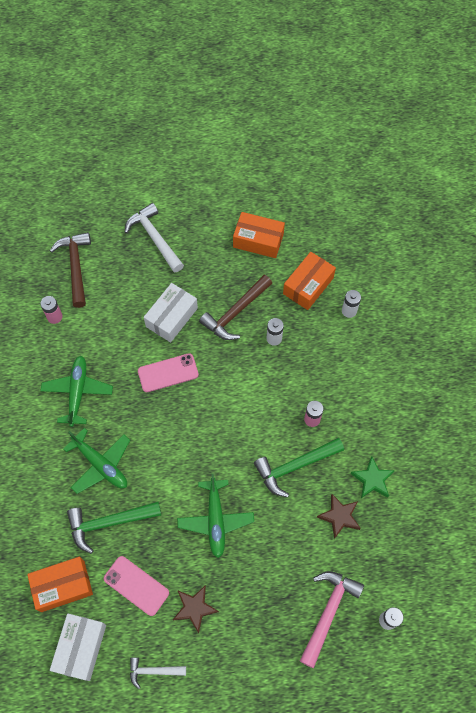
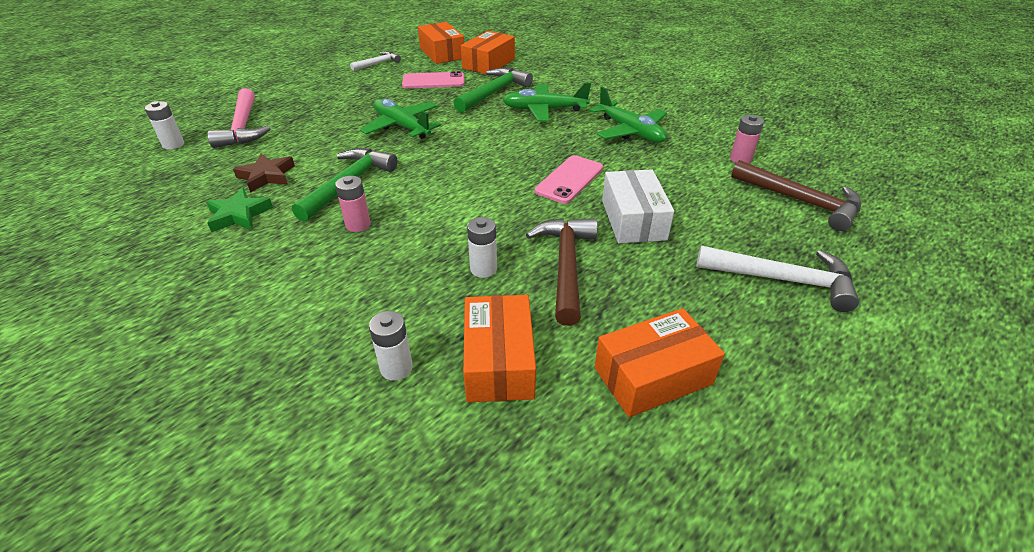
camera: 140 degrees right, 25 degrees down
(81, 648) = (442, 53): white box -> orange box
(194, 608) = (373, 89): brown star -> none

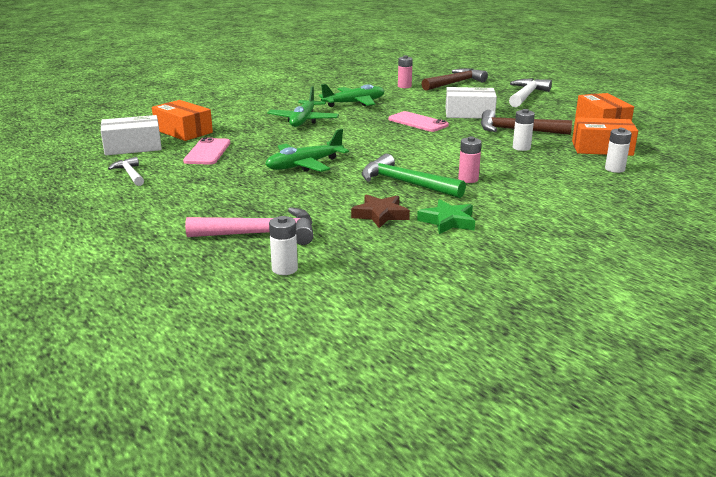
camera: 80 degrees left, 15 degrees down
(442, 53) = (133, 147): orange box -> white box
(494, 92) = (255, 133): green hammer -> none

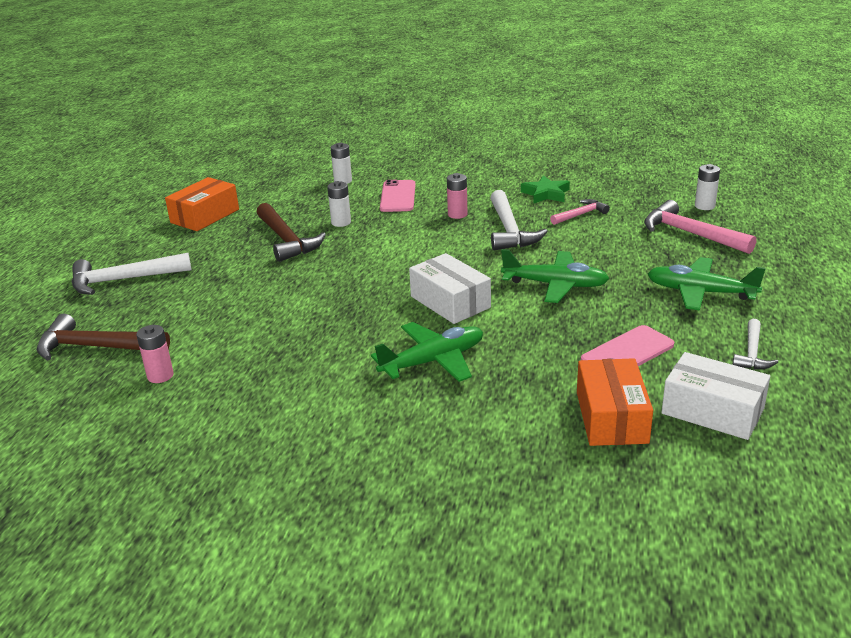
camera: 130 degrees left, 5 degrees up
(354, 103) = (304, 368): green plane -> green plane (700, 292)
(380, 215) = (580, 214): brown star -> pink hammer
(405, 183) = (509, 230): green hammer -> white hammer
(418, 122) = (331, 293): pink phone -> pink phone (398, 196)
(469, 113) = (253, 281): white box -> white box (450, 302)
(602, 148) = (292, 197): orange box -> none

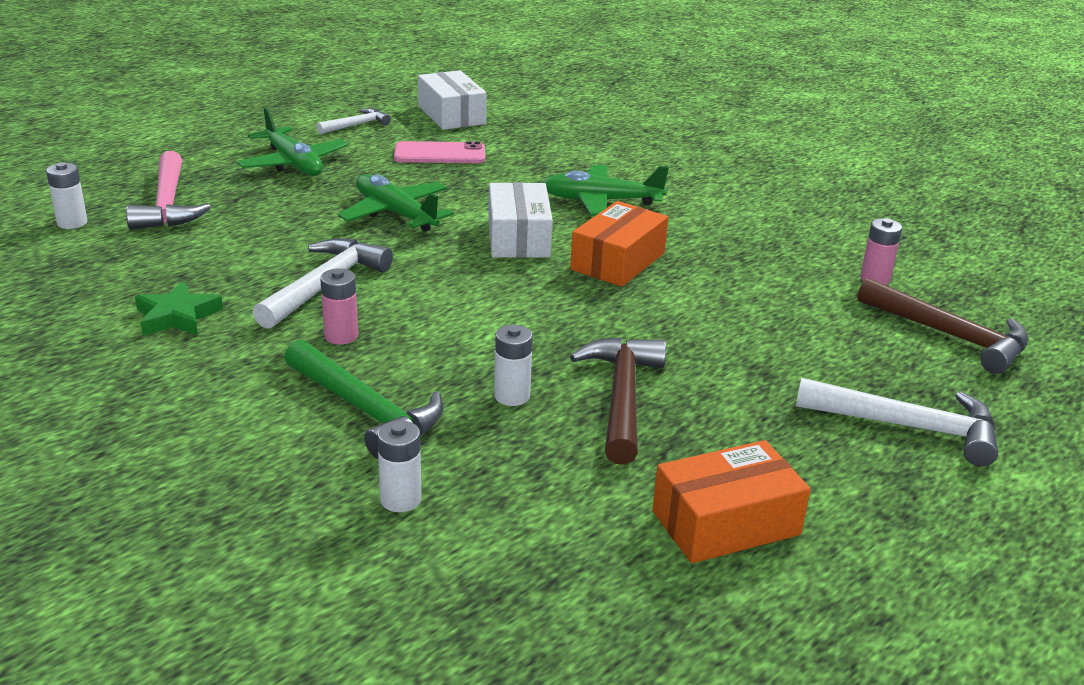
camera: 150 degrees left, 0 degrees up
(398, 196) = (366, 410): pink phone -> green hammer
(580, 214) = (209, 270): pink hammer -> none
(611, 417) = (521, 133): orange box -> orange box (618, 261)

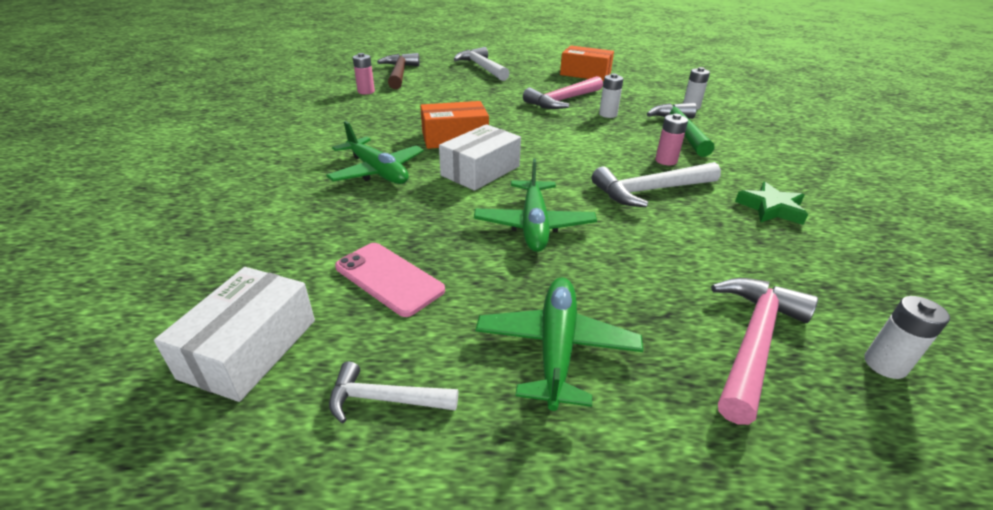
camera: 135 degrees left, 5 degrees up
(621, 397) = (563, 100): brown hammer -> pink hammer

